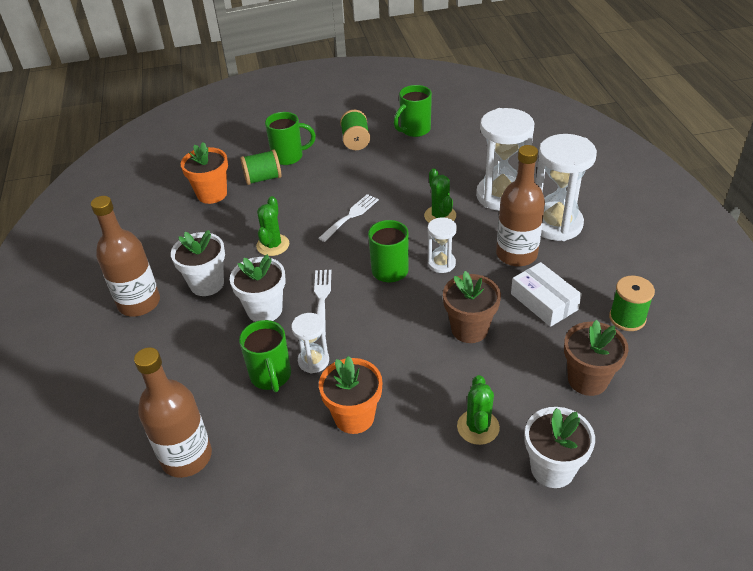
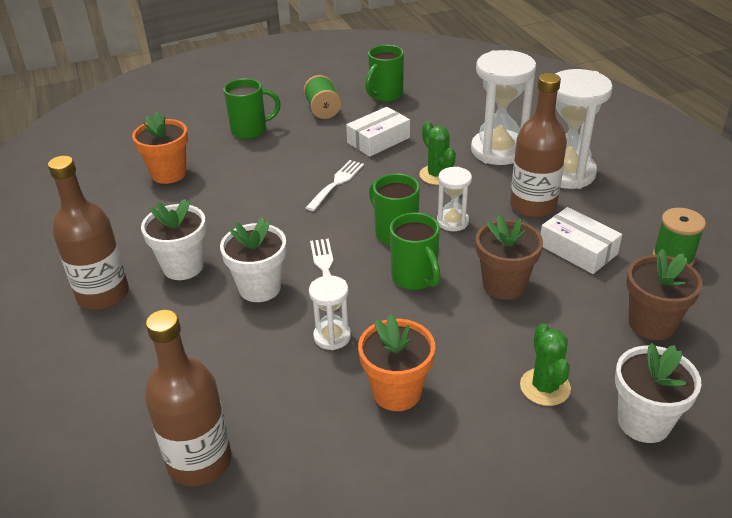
camera: 10 degrees left, 5 degrees down
(263, 178) = (225, 154): green spool -> none
(271, 376) = (285, 358): green mug -> green mug (415, 278)
(273, 245) = (253, 220): green cactus -> none
(397, 176) = (378, 140): none -> white box

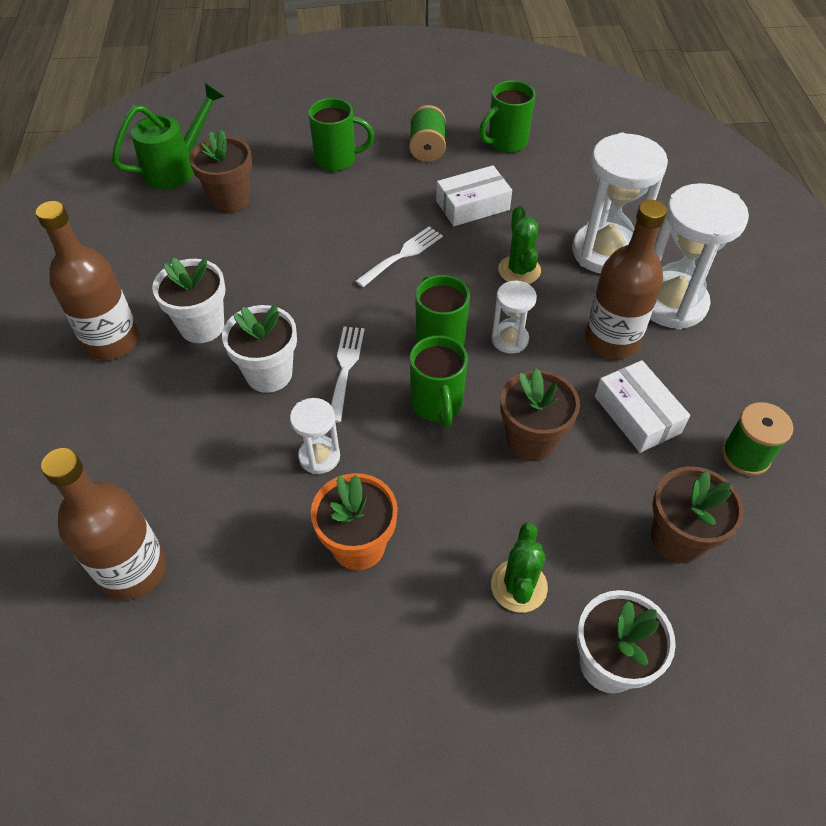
camera: 15 degrees right, 15 degrees up
(110, 160) = (177, 167): none -> green watering can
(169, 174) = (230, 200): orange flower pot -> brown flower pot

